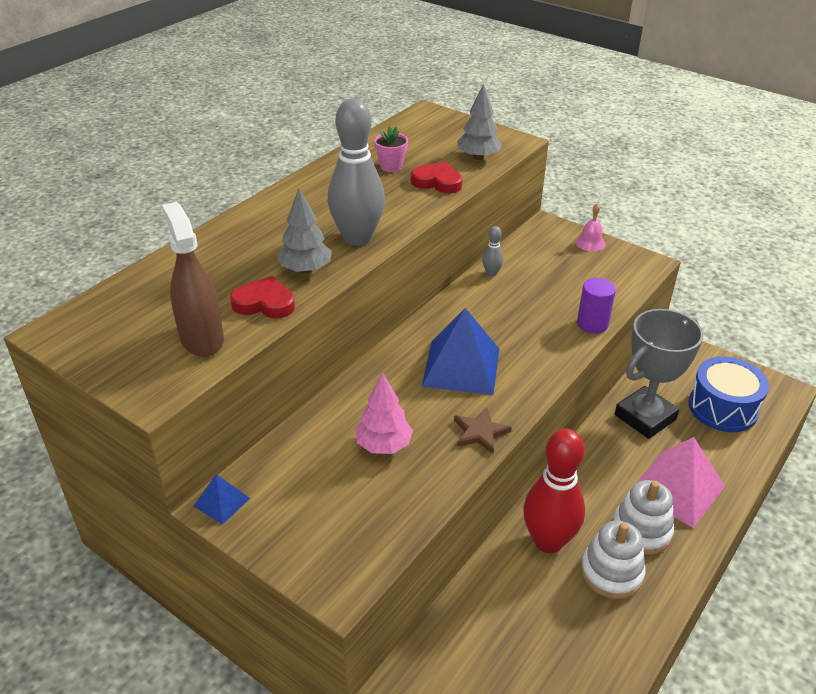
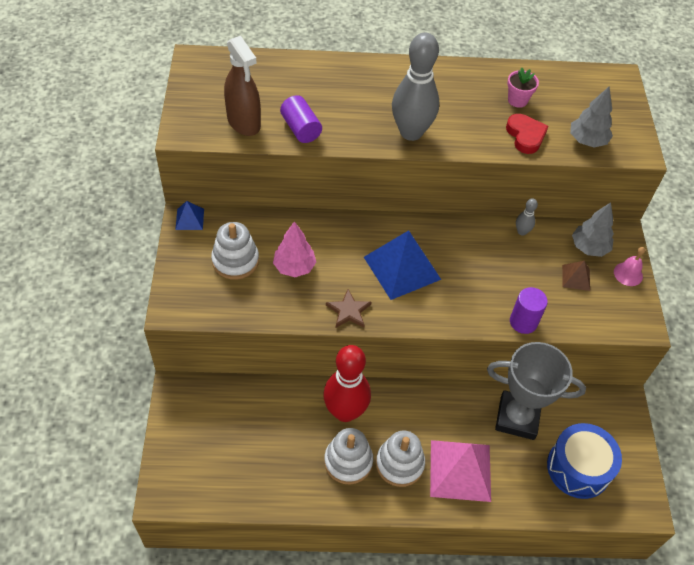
camera: 50 degrees right, 15 degrees up
(201, 339) = (244, 122): brown spray bottle -> brown spray bottle turned 120 degrees clockwise
(264, 303) = (301, 129): red heart -> purple cylinder
(305, 269) = (352, 127): grey tree -> grey tree (589, 247)
(326, 491) = (235, 261): none -> white stacking toy
(569, 270) = (576, 277): none -> brown pyramid

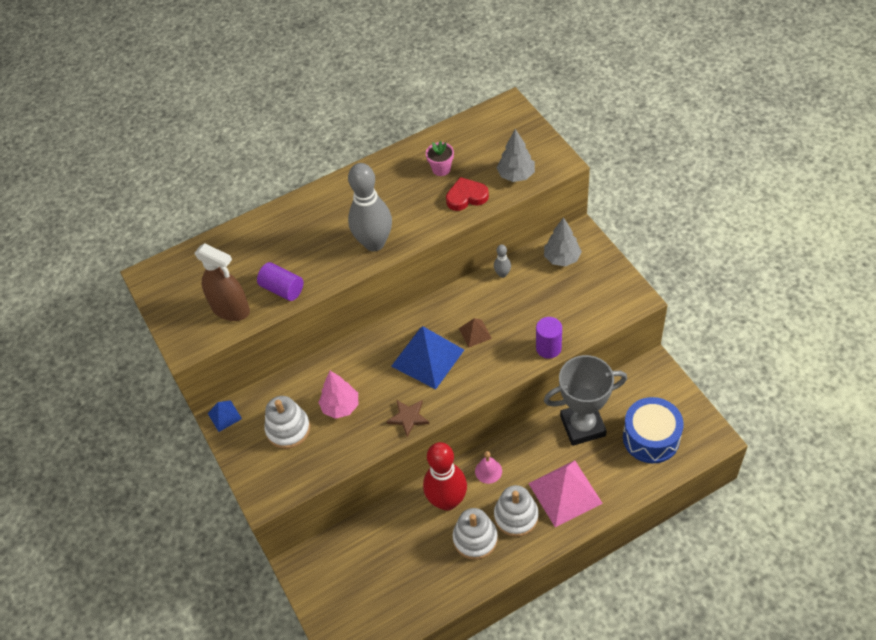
camera: 20 degrees left, 0 degrees up
(525, 136) = (466, 197): red heart -> red heart turned 60 degrees counterclockwise
(576, 277) = (566, 289): brown pyramid -> brown pyramid (475, 333)
(628, 274) = (603, 263): pink bell -> pink bell (488, 471)

